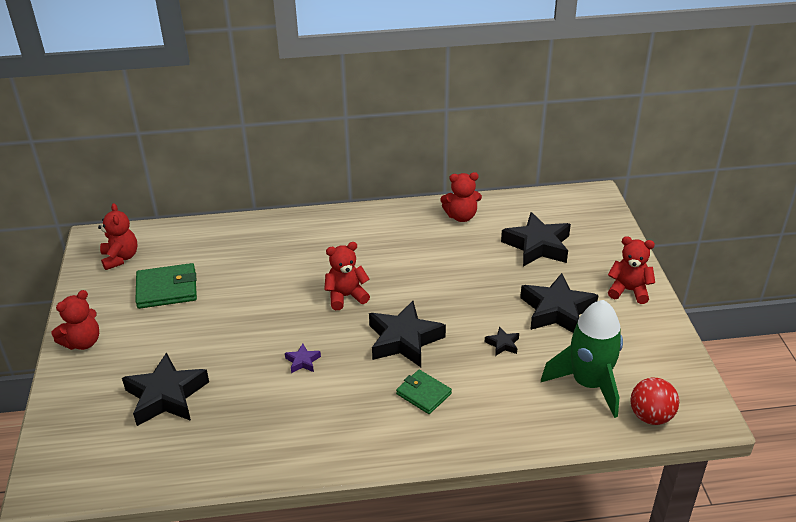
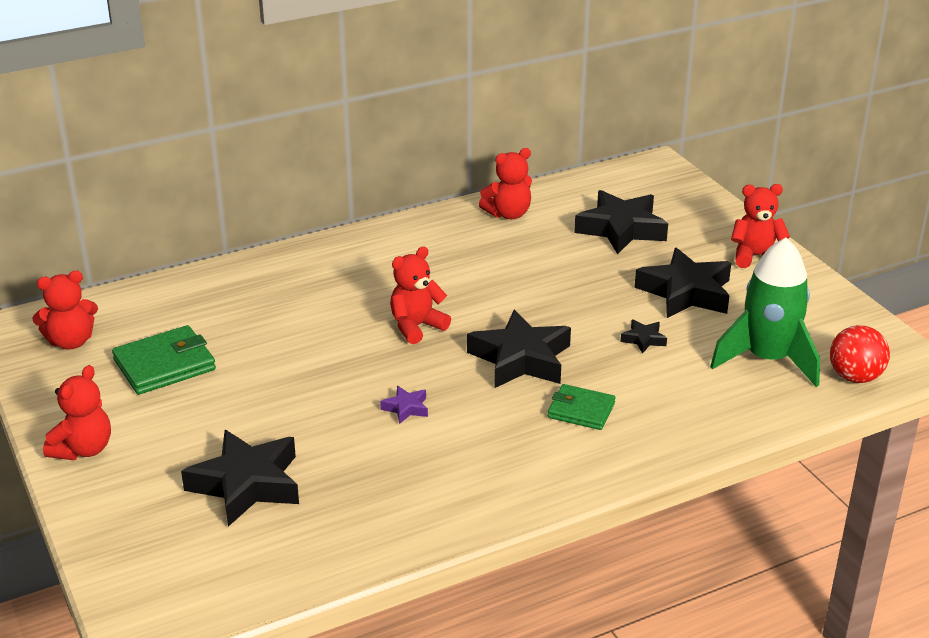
camera: 20 degrees left, 5 degrees down
(120, 258) = (71, 342): red teddy bear -> red teddy bear turned 105 degrees clockwise

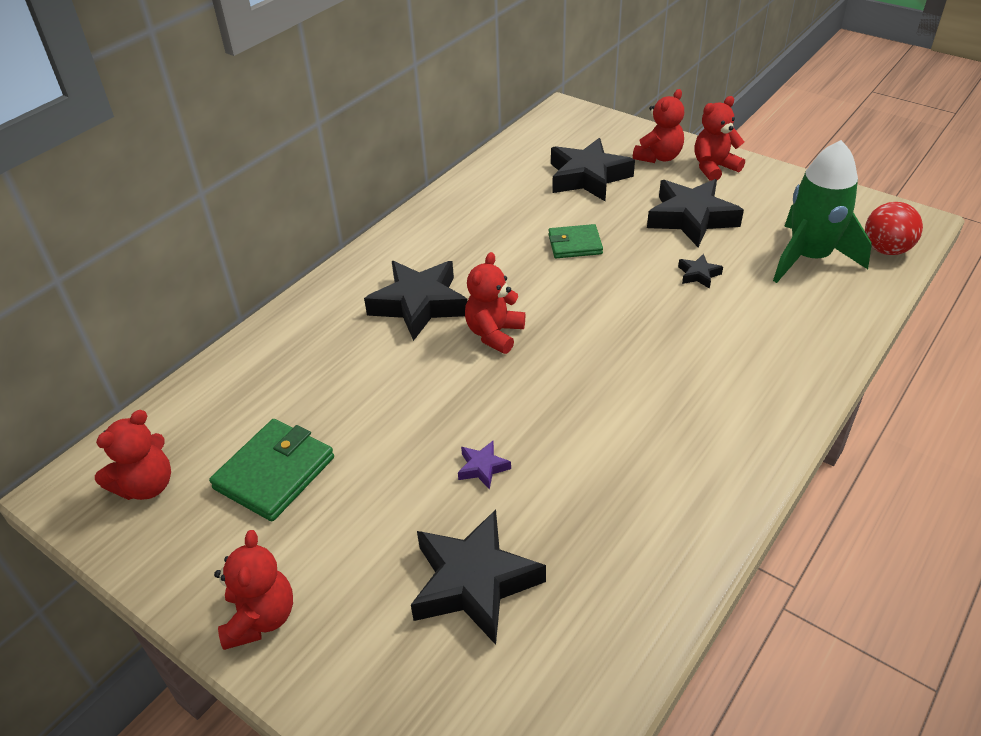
camera: 25 degrees left, 10 degrees up
(406, 408) = (557, 425): purple star -> purple star (482, 468)
(508, 214) = (481, 193): red teddy bear -> red teddy bear (658, 157)
(520, 359) = (615, 332): black star -> black star (419, 305)
(581, 410) = (711, 365): green wallet -> green wallet (575, 244)

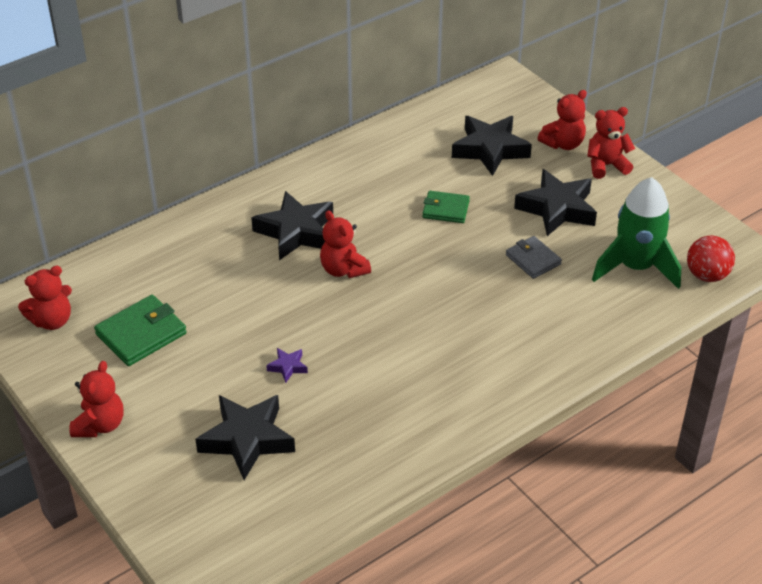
camera: 15 degrees right, 0 degrees up
(494, 334) = (343, 269): red teddy bear -> red teddy bear turned 75 degrees counterclockwise
(698, 275) = (533, 260): black star -> grey wallet

